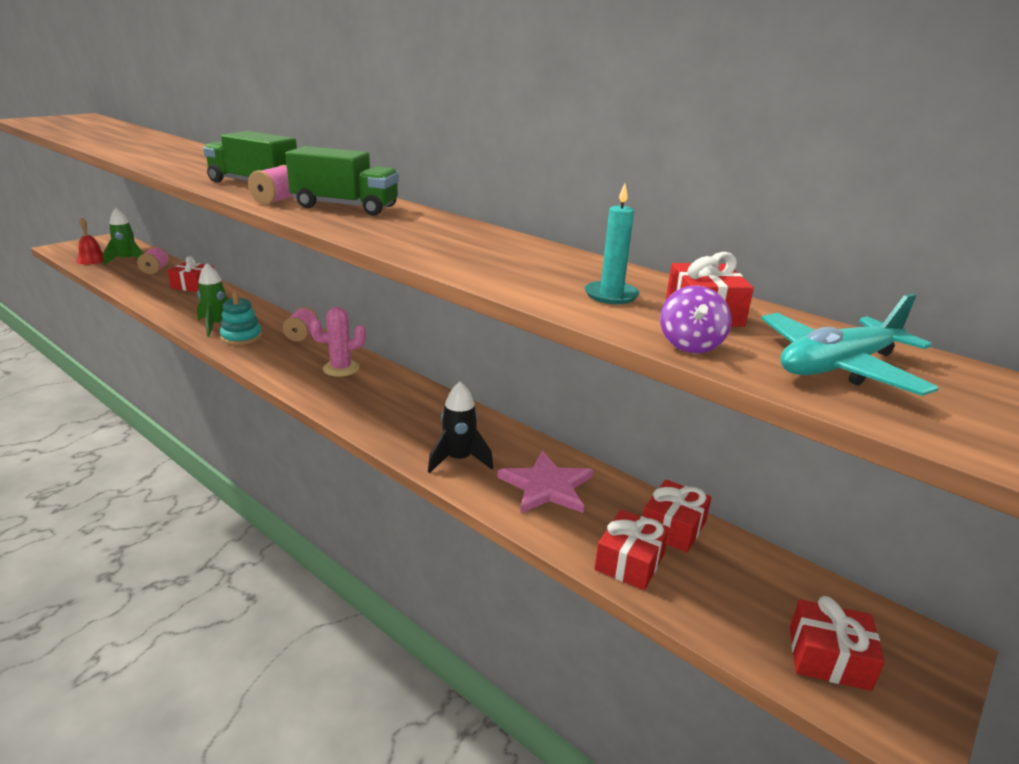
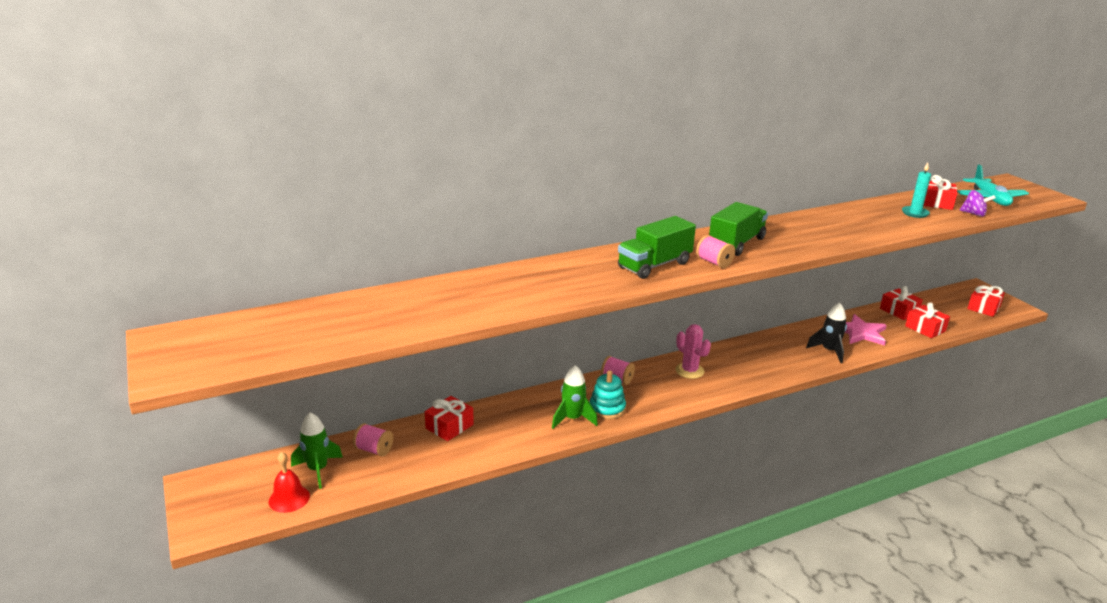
camera: 65 degrees left, 0 degrees up
(341, 368) = (689, 371): pink cactus -> pink cactus turned 45 degrees counterclockwise

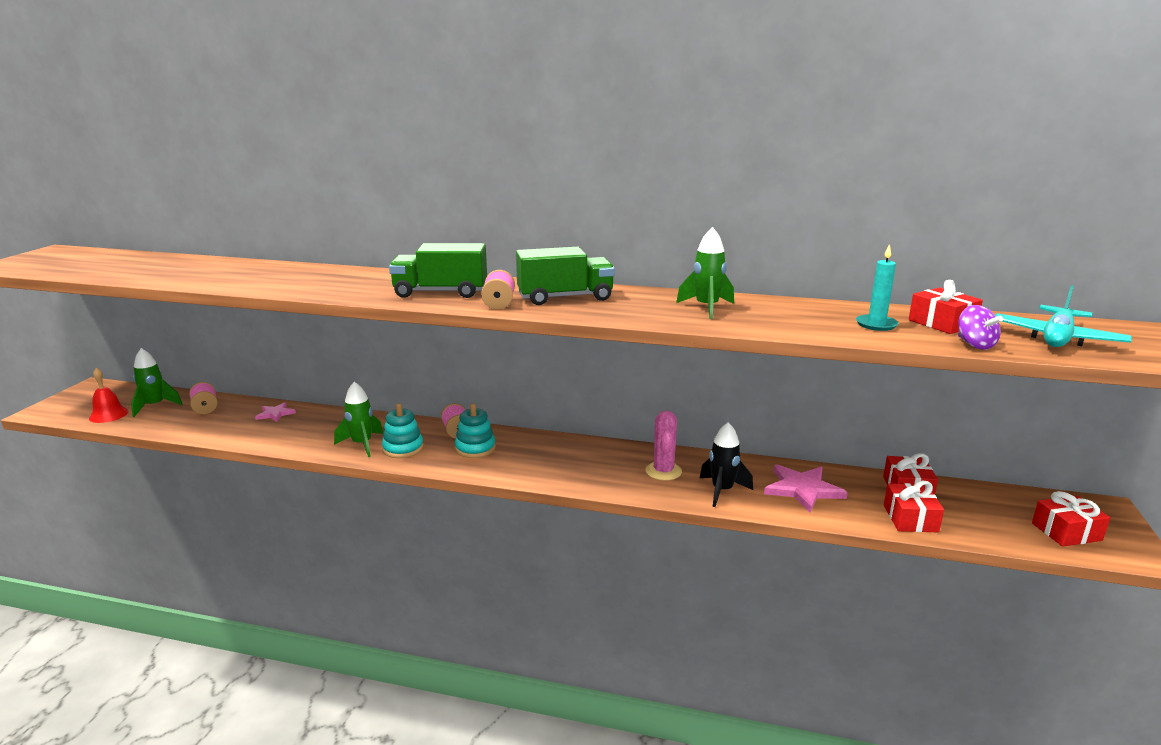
camera: 40 degrees right, 5 degrees down
(449, 426) = (275, 414): red gift -> pink star
(653, 386) = (475, 448): none -> turquoise stacking toy
(689, 371) = (534, 450): pink cactus -> pink cactus (663, 471)
(823, 227) = (706, 308): none -> green rocket

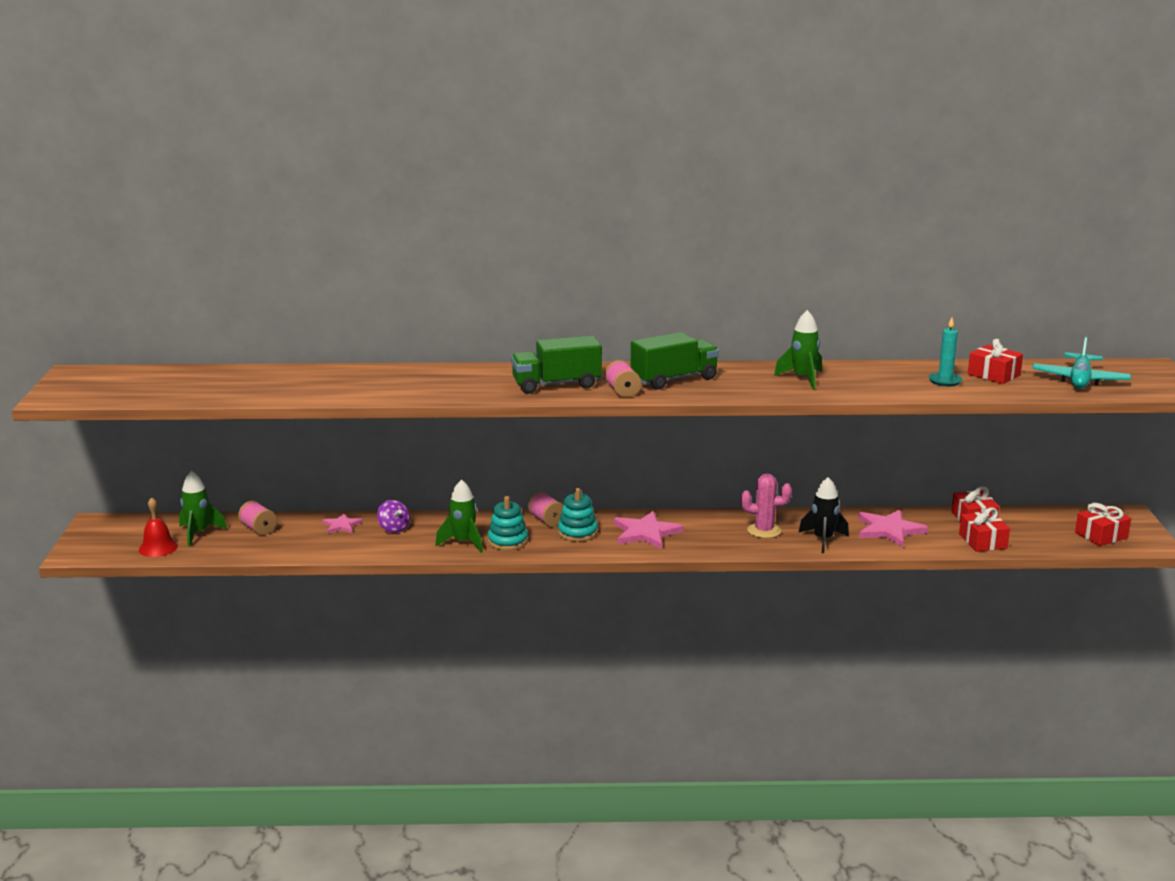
camera: 15 degrees left, 0 degrees up
(541, 457) = (646, 533): none -> pink star
(663, 471) = (764, 531): pink cactus -> pink cactus turned 75 degrees counterclockwise
(975, 345) = (1023, 392): purple spinning top -> purple spinning top (394, 529)

